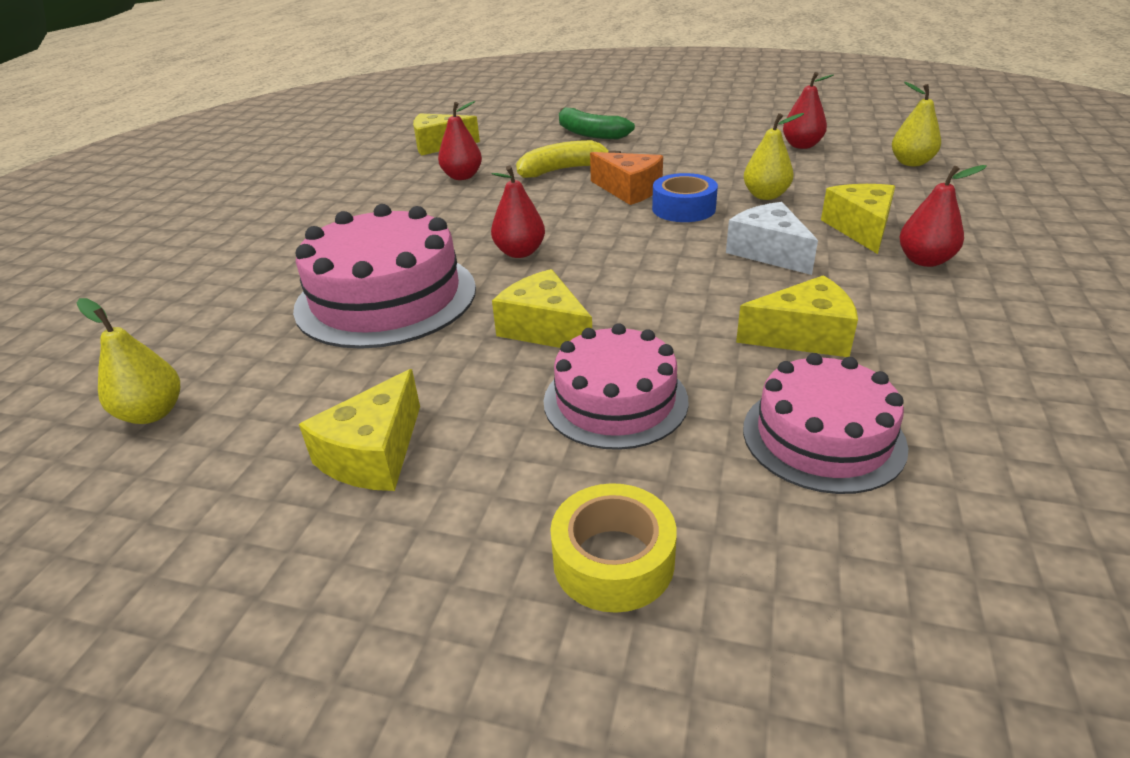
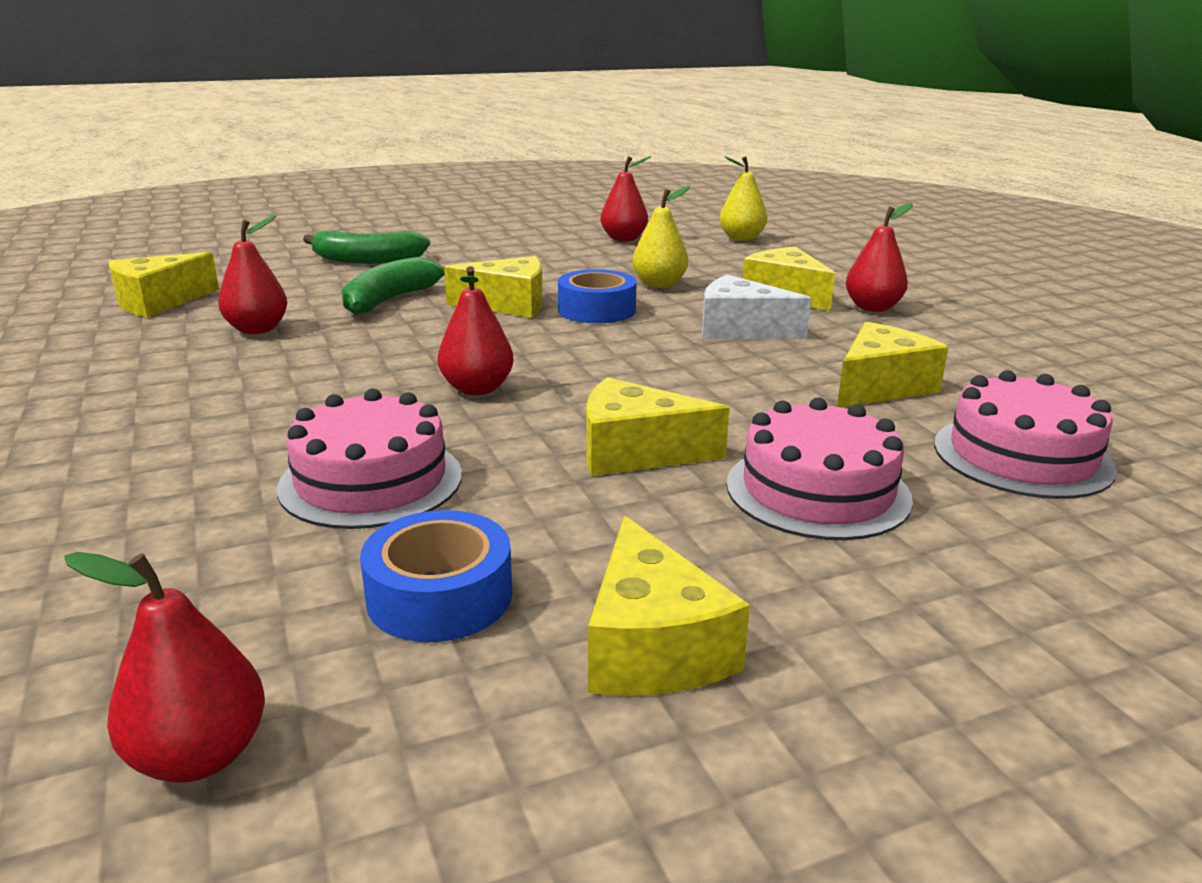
camera: 40 degrees left, 10 degrees down
(152, 413) = (199, 756): yellow pear -> red pear
(326, 379) = (439, 596): none -> blue tape
(386, 297) = (371, 481): pink cake -> pink cake, size x0.64
(562, 170) = (391, 300): yellow banana -> green banana
(613, 560) = (1047, 622): yellow tape -> none
(629, 190) = (508, 305): orange cheese -> yellow cheese

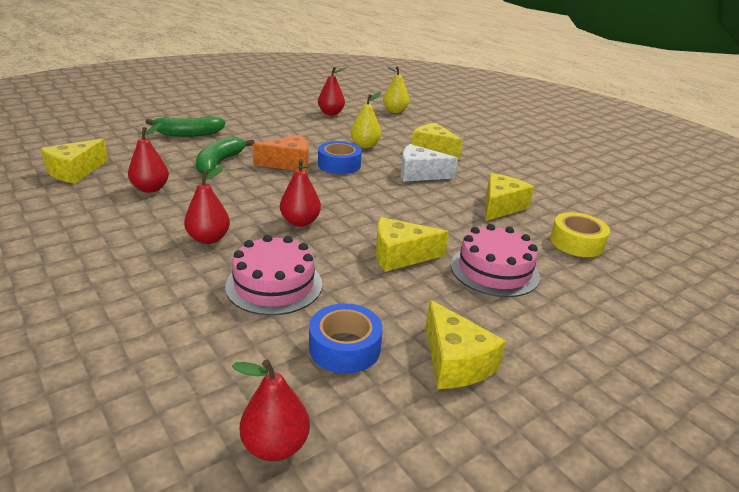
camera: 15 degrees left, 5 degrees up
(508, 305) = (288, 163): yellow cheese -> orange cheese
(872, 308) = (479, 156): red pear -> red pear (208, 239)
(1022, 456) = (576, 243): pink cake -> yellow tape

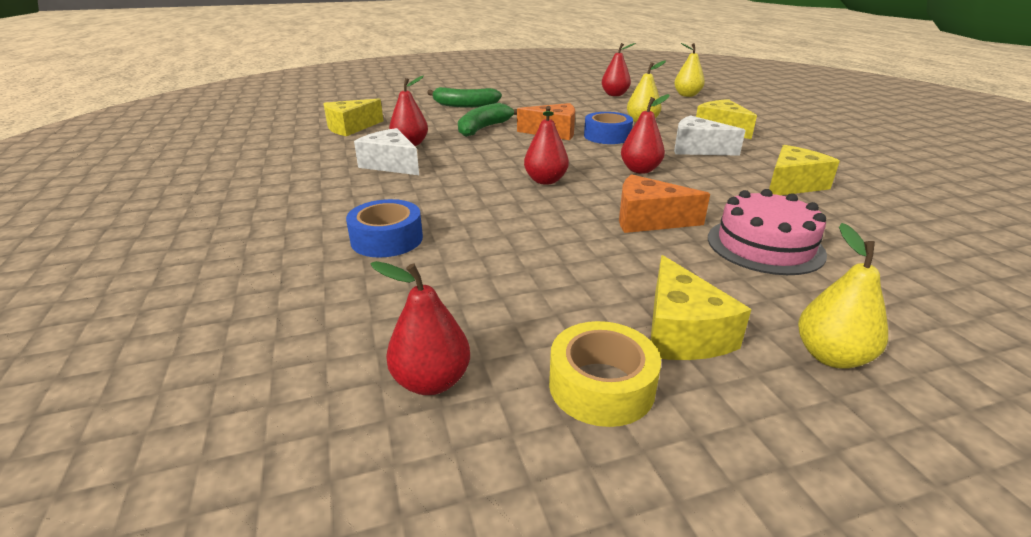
camera: 20 degrees right, 0 degrees up
(141, 217) = (391, 164): none -> white cheese
(208, 239) = (446, 187): red pear -> red pear (640, 170)
(274, 285) = (495, 232): pink cake -> none
(344, 347) = (549, 298): blue tape -> blue tape (387, 239)
(400, 255) = (648, 220): yellow cheese -> orange cheese
(559, 364) = (831, 356): none -> yellow pear
(576, 243) = (890, 229): yellow tape -> yellow tape (601, 386)

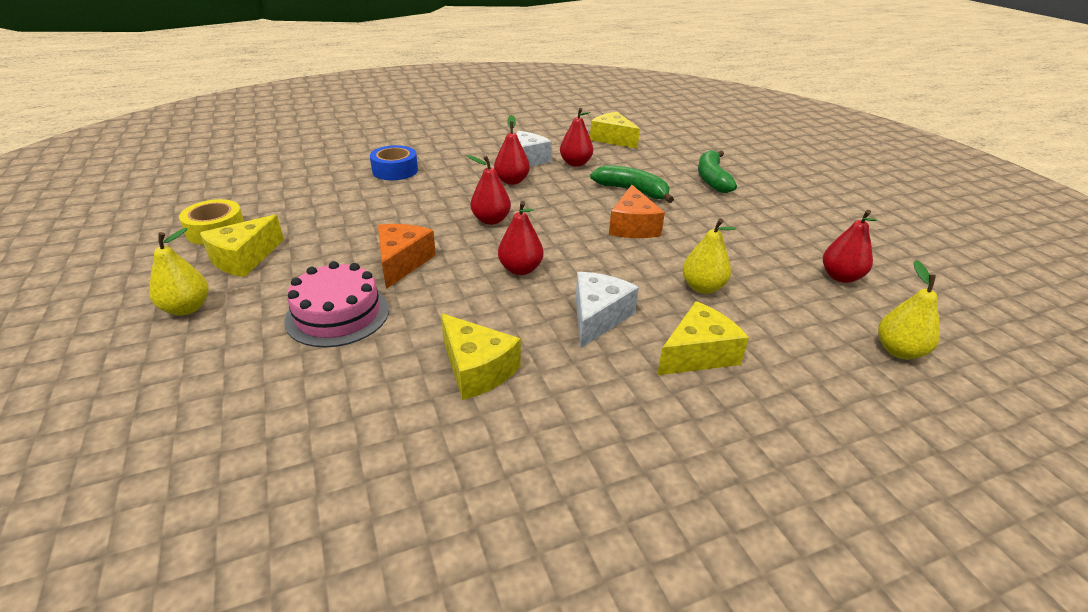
camera: 85 degrees right, 5 degrees up
(431, 381) = (248, 191): red pear -> red pear (512, 181)
(607, 136) = (629, 258): blue tape -> none
(682, 332) = (244, 258): yellow cheese -> yellow cheese turned 45 degrees counterclockwise

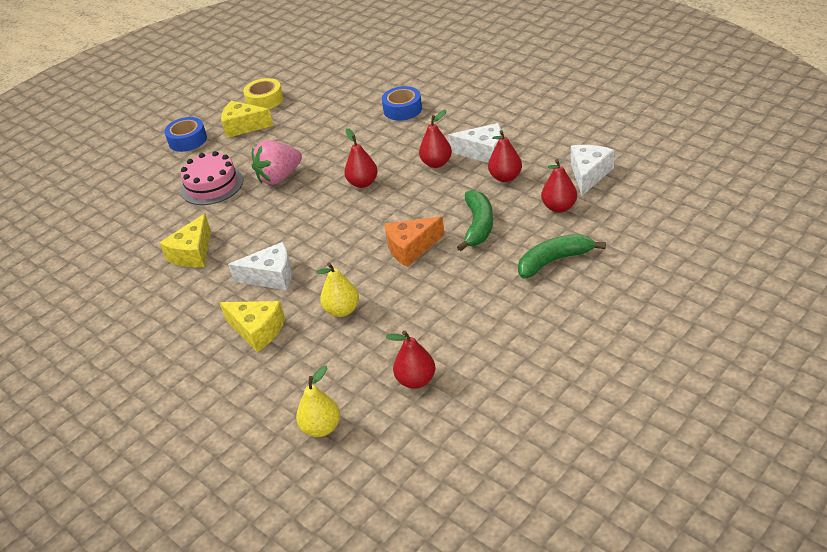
camera: 70 degrees right, 5 degrees up
(186, 308) = (187, 140): yellow pear -> blue tape
(402, 262) = (279, 177): orange cheese -> pink strawberry
(520, 269) = (305, 224): red pear -> red pear (559, 207)
(612, 139) = (589, 174): yellow cheese -> white cheese

